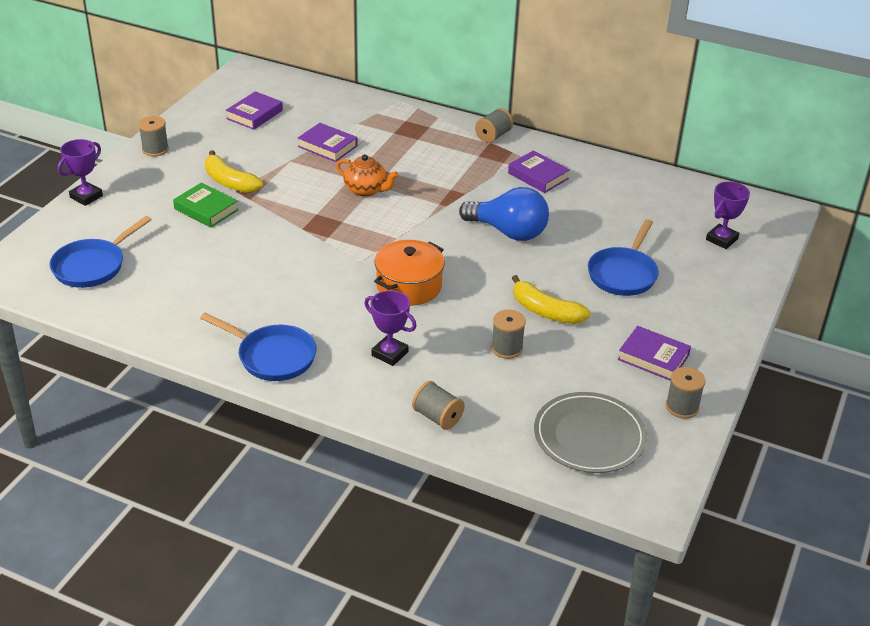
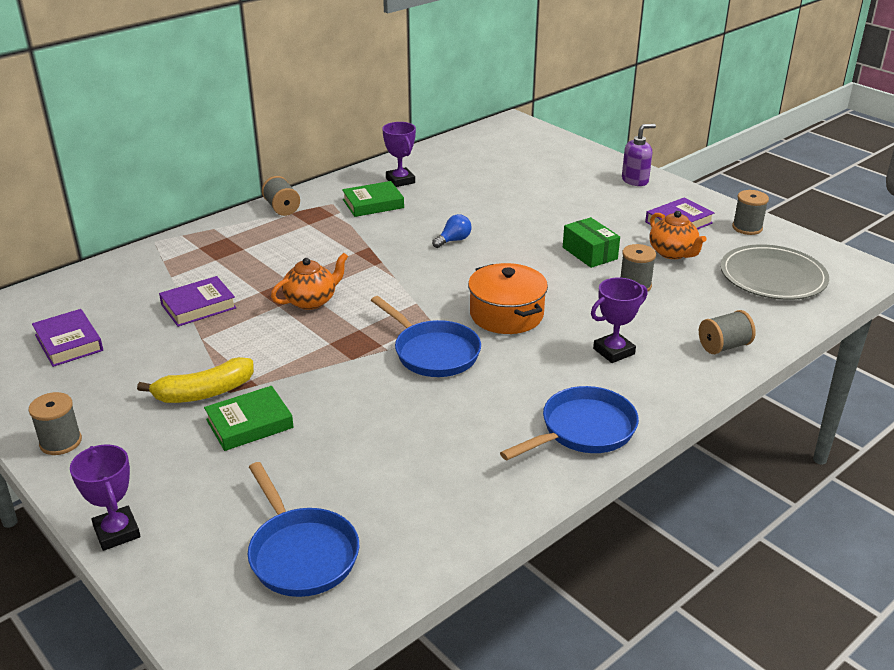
camera: 65 degrees left, 5 degrees down
(508, 232) = (453, 240): blue light bulb -> blue light bulb, size x0.46
(538, 176) = (373, 204): purple book -> green book
(545, 311) = (589, 253): yellow banana -> green box
(586, 363) = (673, 253): none -> orange teapot
(623, 274) = (556, 205): blue pan -> blue pan (433, 352)
(721, 239) = (534, 154): purple trophy -> purple trophy (400, 180)
(723, 314) = (635, 180): none -> purple soap dispenser

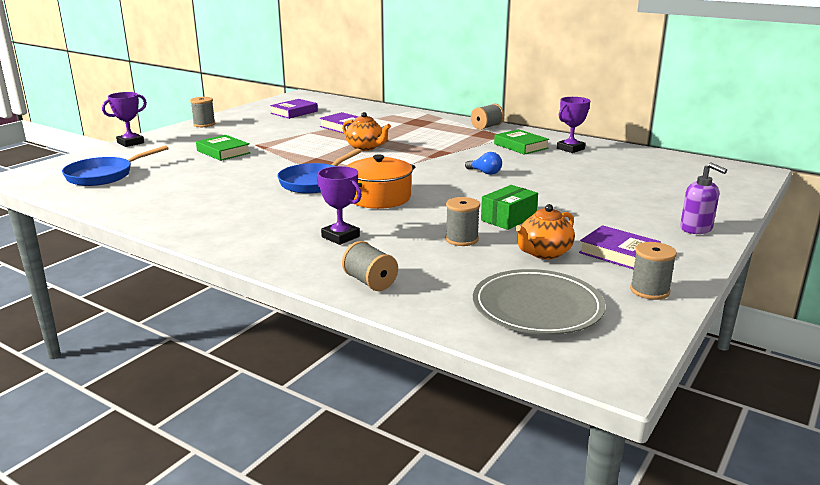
camera: 75 degrees right, 10 degrees down
(204, 393) = (252, 140): yellow banana -> none
(583, 430) = (224, 233): blue pan -> none

